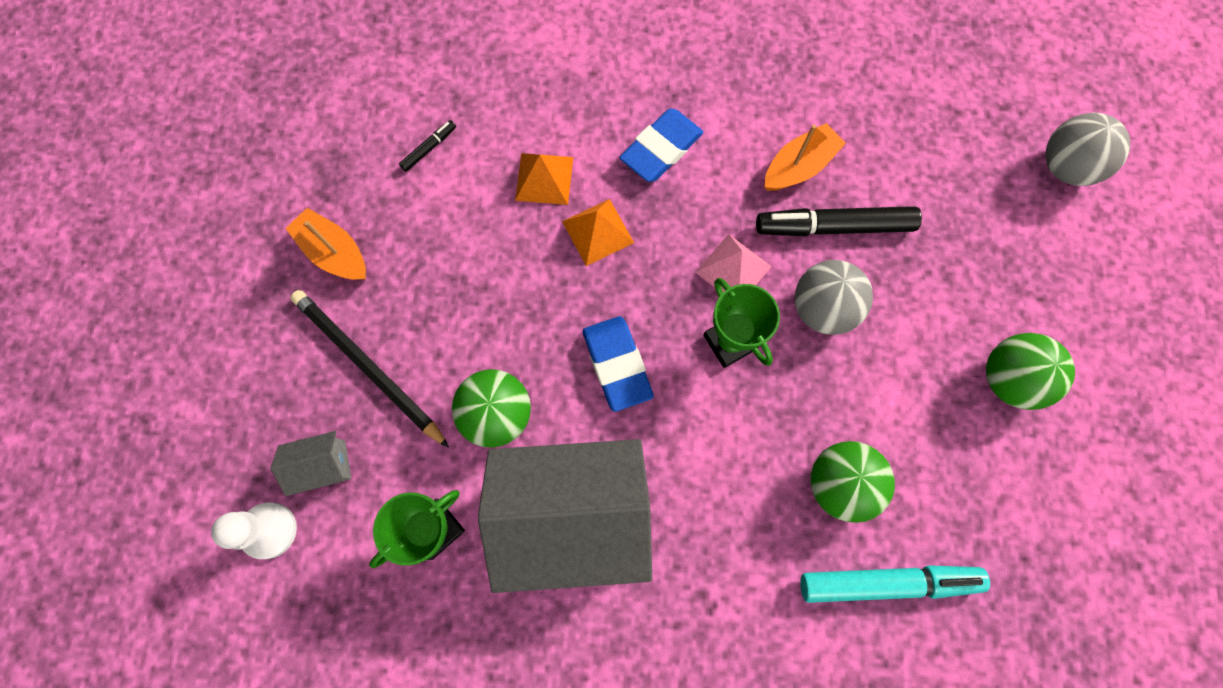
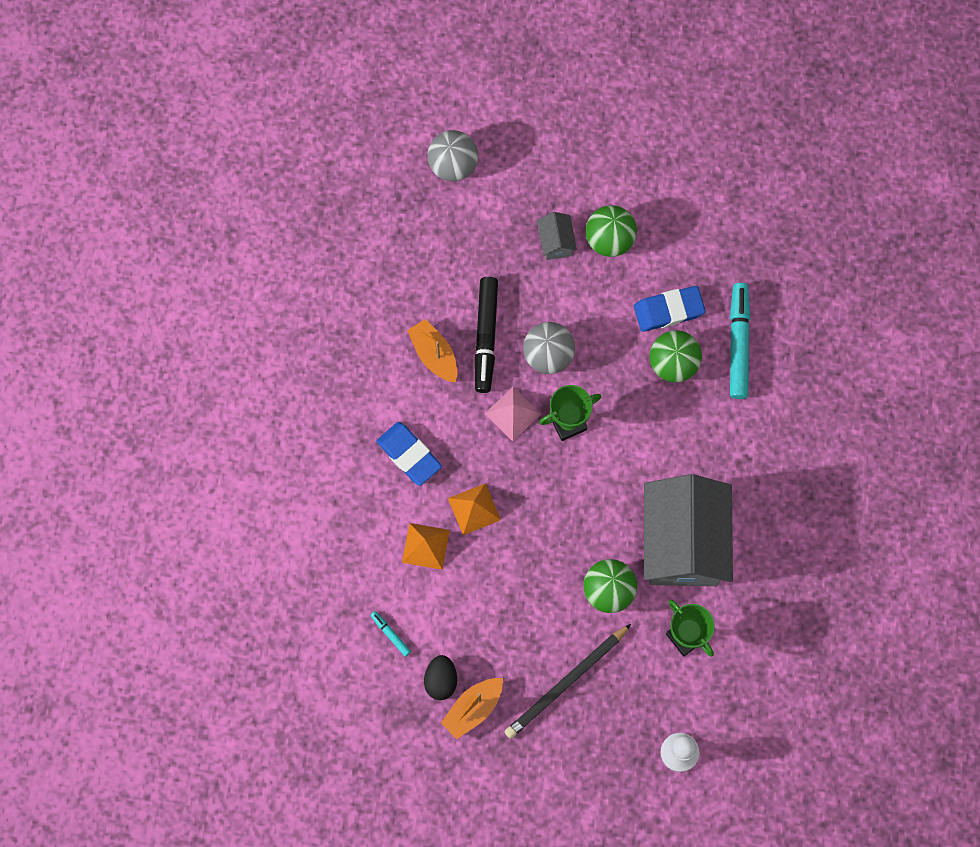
camera: 85 degrees left, 0 degrees up
(323, 466) = (637, 715): grey house -> grey house (556, 242)
(371, 211) = (441, 680): none -> black egg
(429, 148) = (390, 634): black marker -> turquoise marker
(617, 364) = (578, 503): blue eraser -> blue eraser (668, 310)

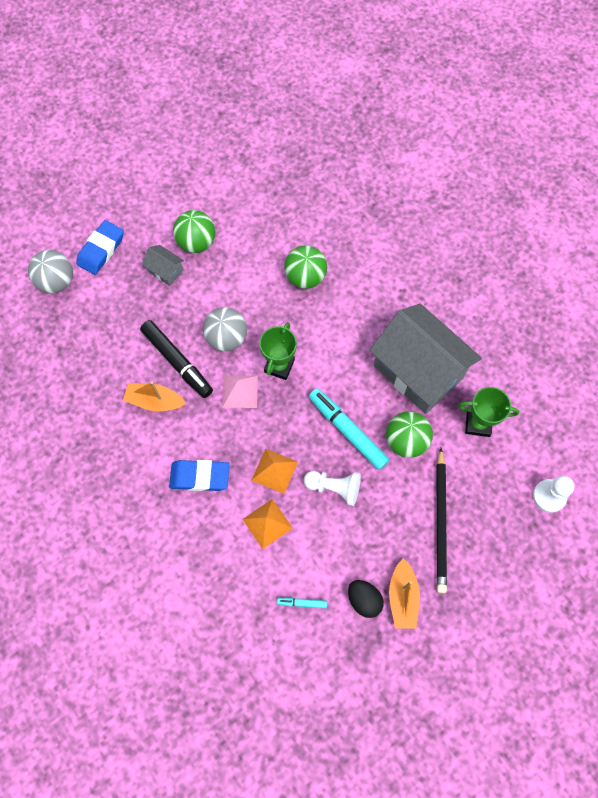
camera: 45 degrees left, 5 degrees down
(508, 570) = (334, 488): none -> white pawn
(668, 310) = (272, 251): blue eraser -> blue eraser (101, 250)
(738, 343) = (330, 234): turquoise marker -> turquoise marker (347, 431)

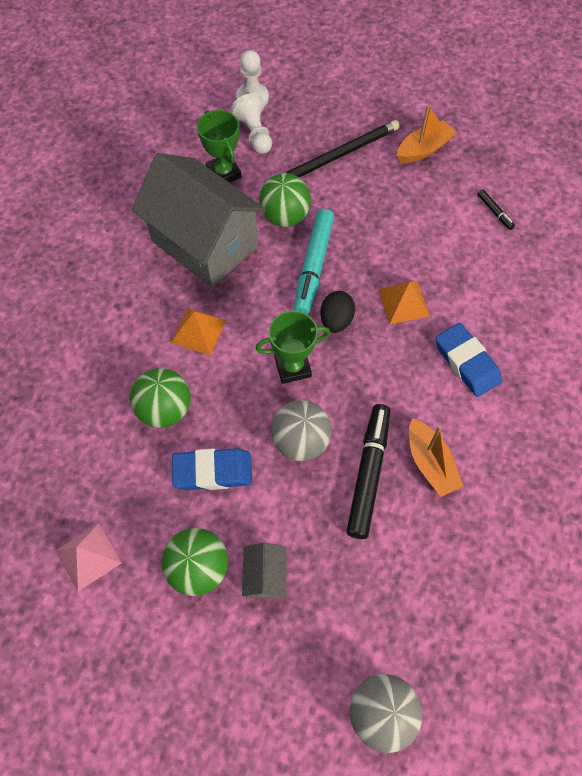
camera: 125 degrees left, 5 degrees down
(101, 250) = (293, 689): blue eraser -> blue eraser (213, 471)
(240, 391) = (350, 386): pink pyramid -> pink pyramid (88, 556)
(267, 523) = (456, 278): orange pyramid -> orange pyramid (198, 331)
(302, 603) = (494, 212): turquoise marker -> black marker
(334, 488) = (377, 246): white pawn -> white pawn (254, 134)
(364, 600) = (450, 172): black egg -> black egg (336, 320)
(418, 371) = (204, 243): grey house -> grey house turned 60 degrees counterclockwise

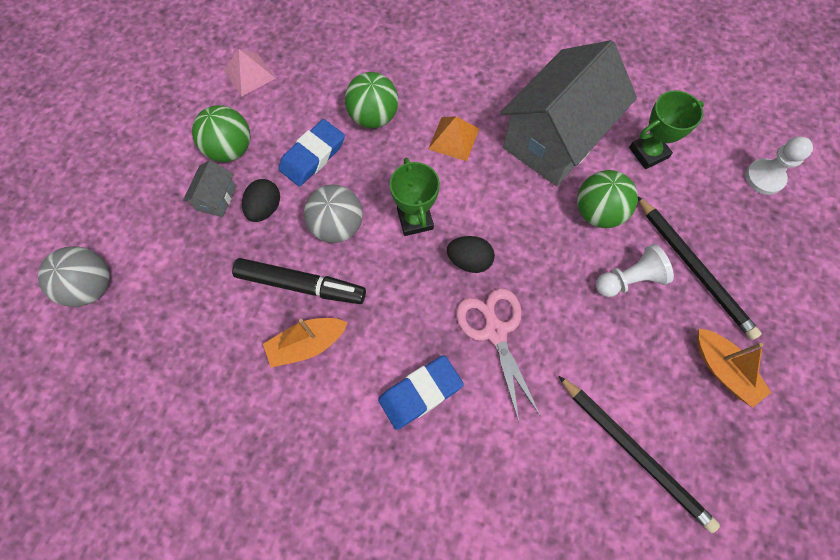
camera: 90 degrees right, 5 degrees up
(213, 471) = (313, 156): blue eraser -> blue eraser turned 45 degrees clockwise
(254, 134) = (710, 181): white pawn -> white pawn (629, 279)
(265, 576) = (216, 198): grey house -> grey house turned 75 degrees counterclockwise
(279, 518) = (265, 208): none -> black egg
(314, 266) = (535, 240): turquoise marker -> none
(403, 302) = (494, 330): orange pyramid -> pink scissors
(494, 212) = (634, 452): black marker -> black pencil

